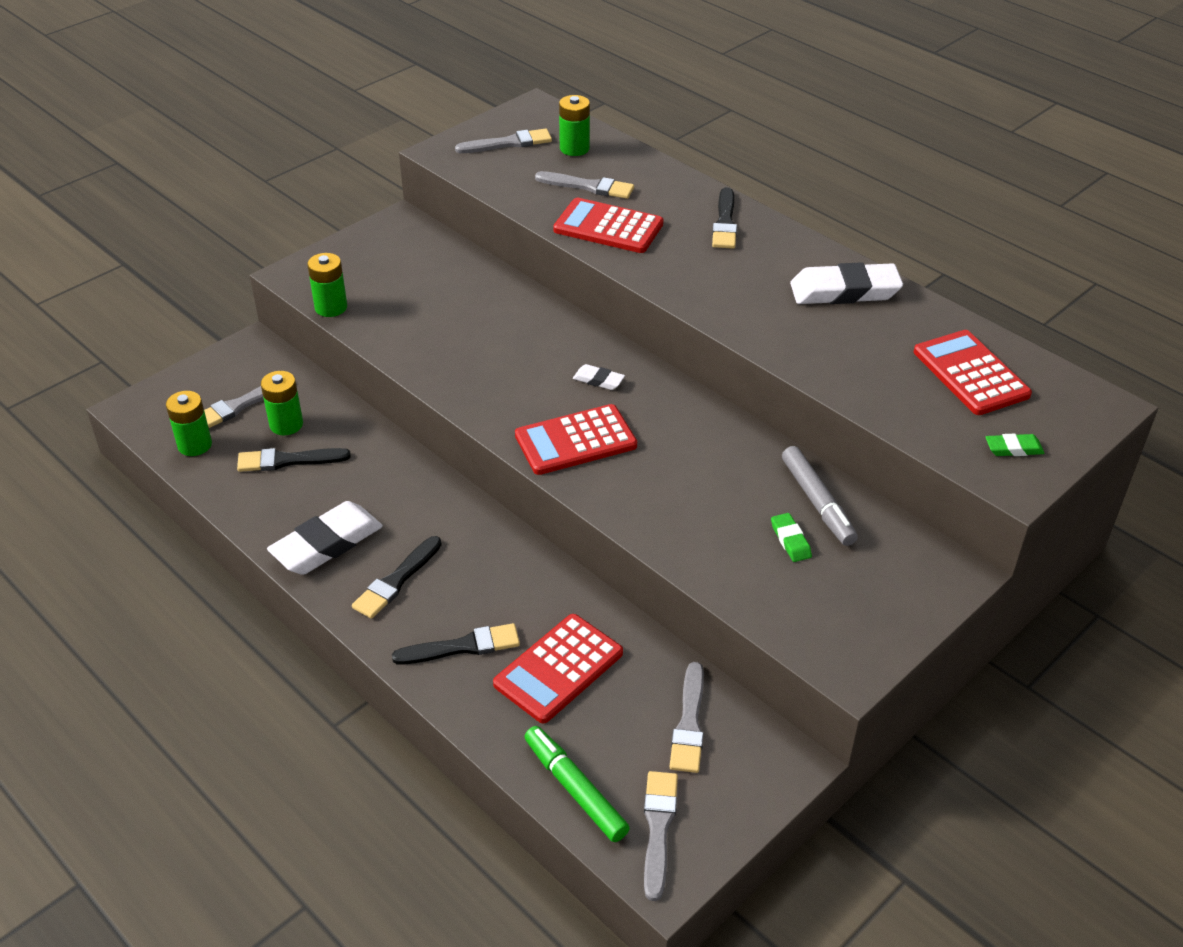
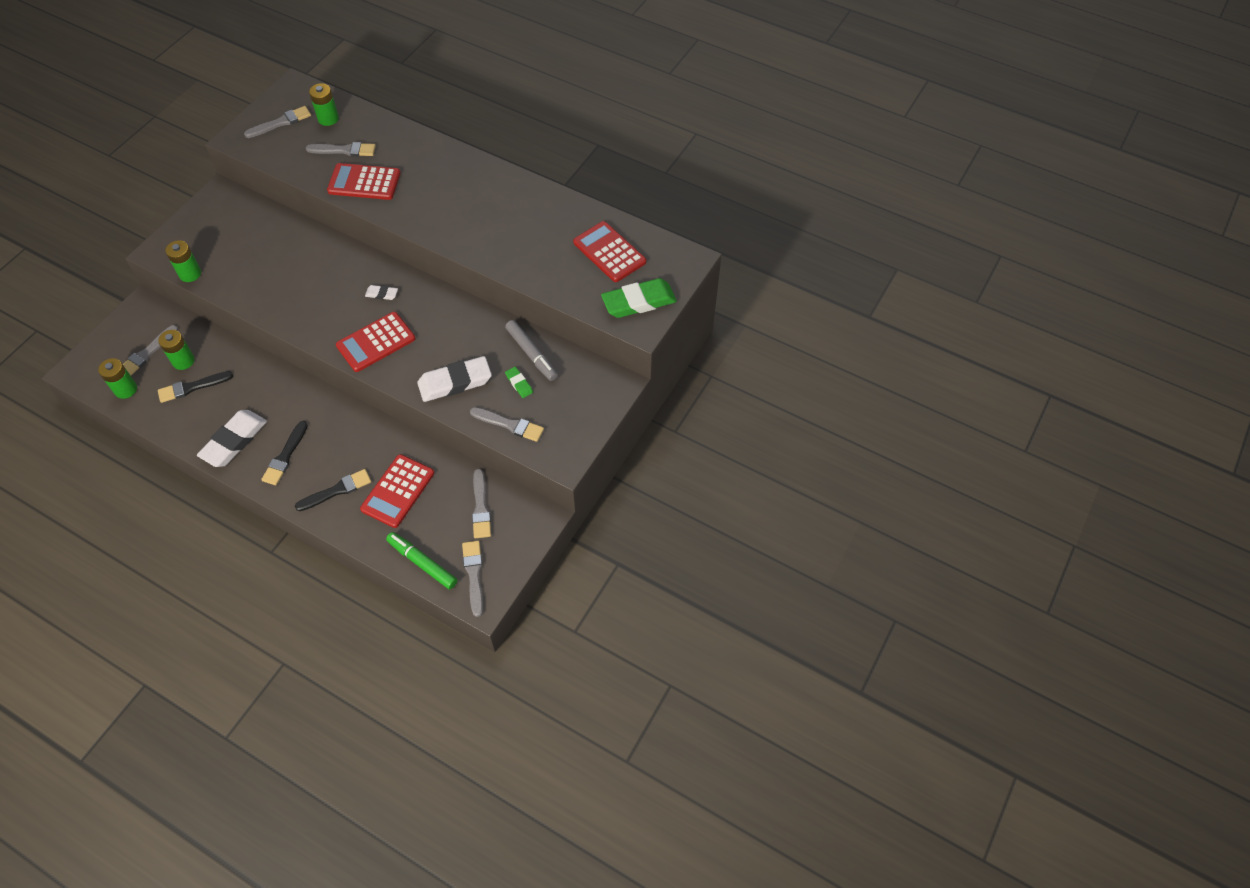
camera: 15 degrees left, 15 degrees up
(725, 222) = (441, 163): black brush -> none
(765, 596) = (509, 425): none -> grey brush
(845, 291) = (526, 204): white eraser -> white eraser (455, 382)
(1013, 448) = (639, 302): green eraser -> green eraser, size x2.11

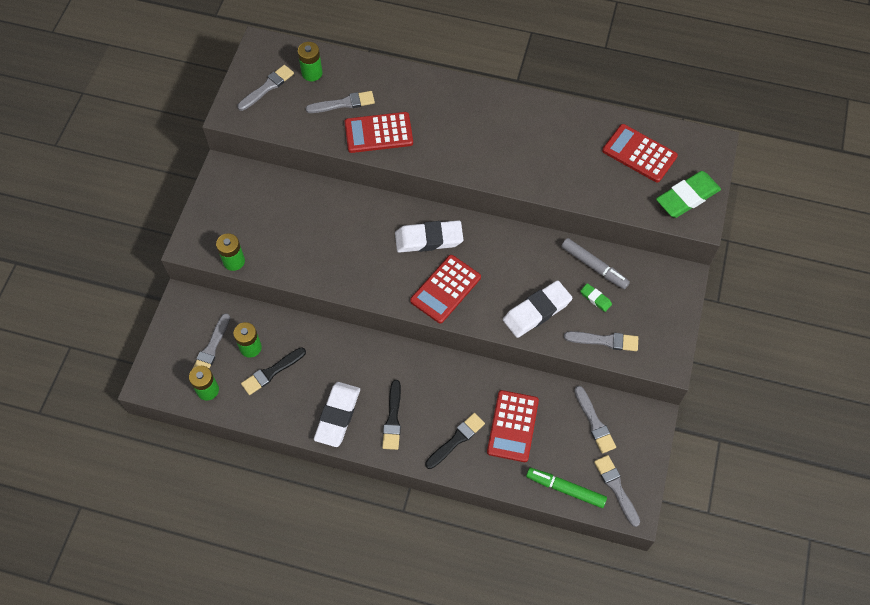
camera: 15 degrees left, 5 degrees up
(382, 294) = (429, 239): white eraser -> white eraser, size x2.11

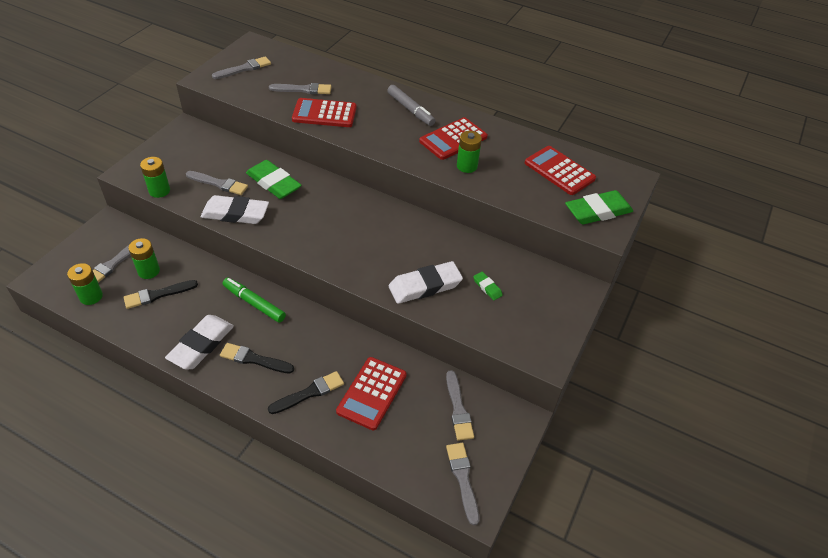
camera: 10 degrees right, 15 degrees down
(312, 73) = (286, 66): green battery -> green battery (467, 166)
(346, 223) = (274, 183): none -> green eraser
(393, 418) = (254, 359): black brush -> black brush turned 90 degrees clockwise
(429, 239) = (343, 209): white eraser -> white eraser (235, 213)
(445, 289) = (343, 250): red calculator -> red calculator (453, 139)
(566, 489) = (407, 467): green marker -> green marker (254, 303)
(593, 266) = (493, 261): grey marker -> grey marker (410, 109)
(604, 341) = (485, 325): grey brush -> grey brush (219, 184)

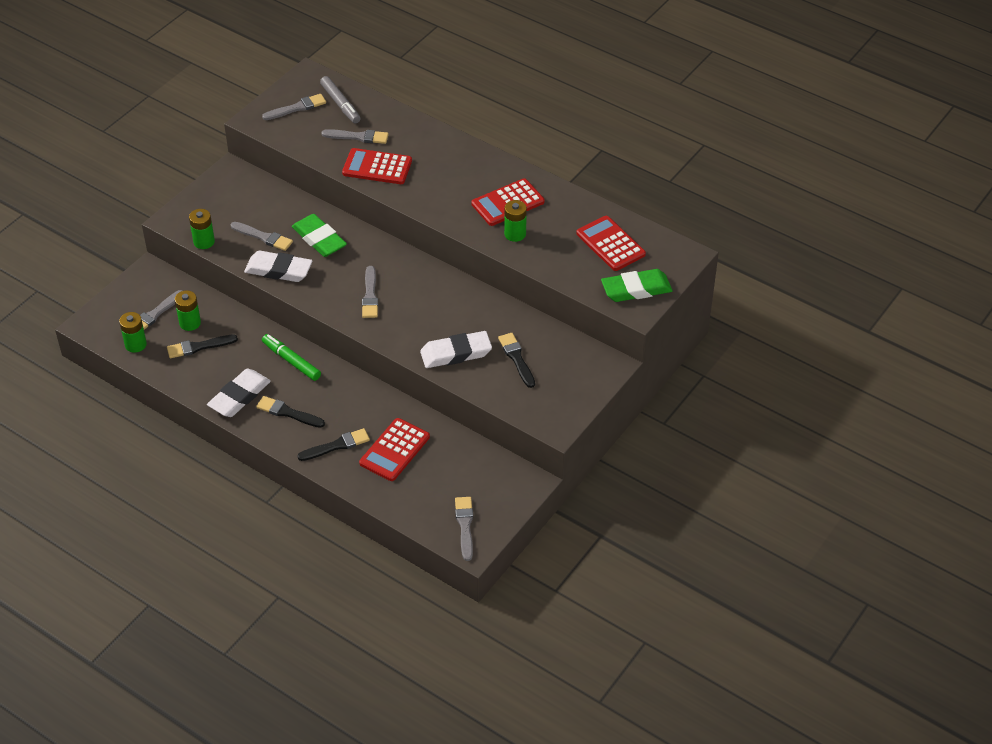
camera: 10 degrees right, 0 degrees up
(410, 109) = (469, 166): grey marker -> grey marker (340, 104)
(458, 409) = (473, 469): grey brush -> grey brush (370, 295)
(487, 287) = (517, 358): green eraser -> black brush

